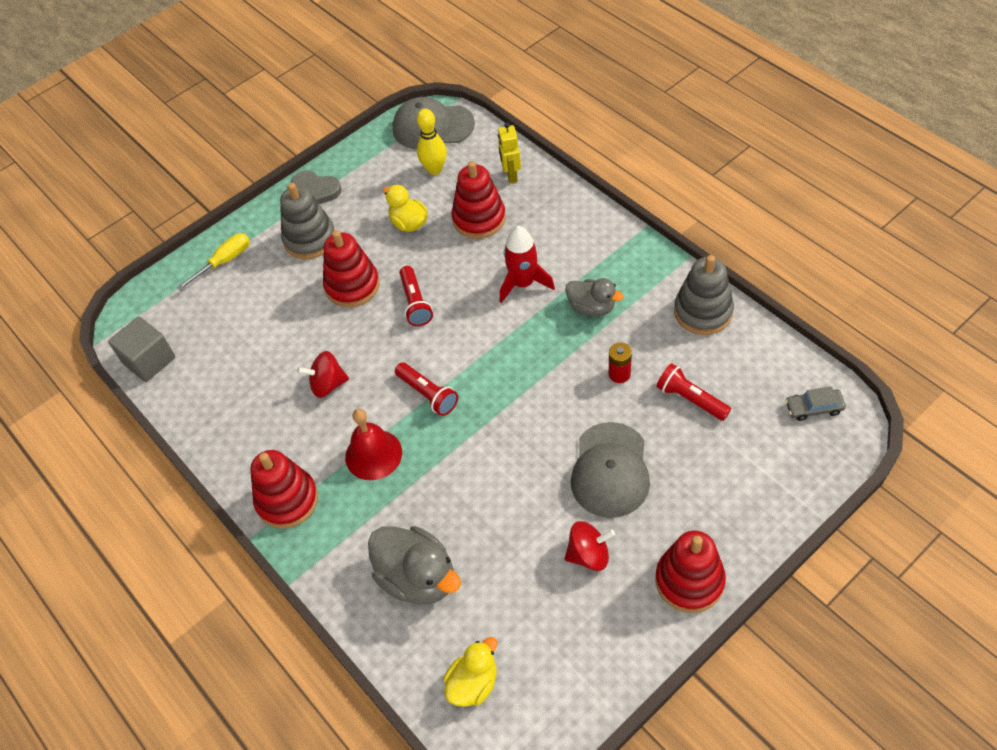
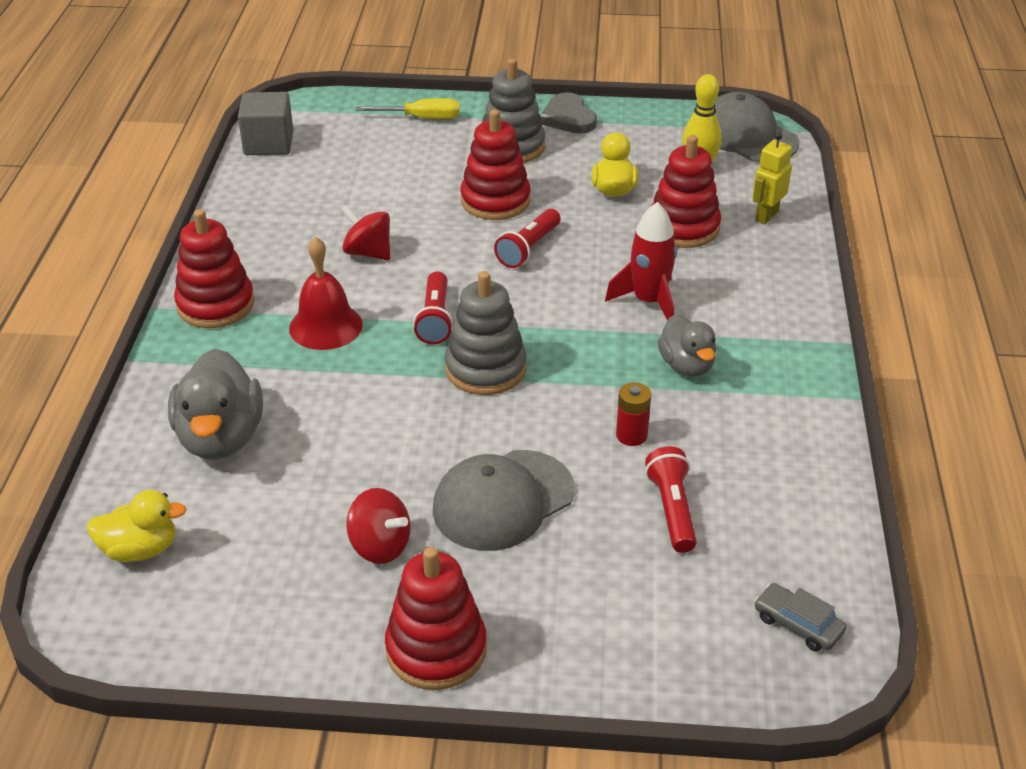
camera: 40 degrees right, 15 degrees down
(703, 312) = (800, 451): grey stacking toy -> grey stacking toy (485, 369)

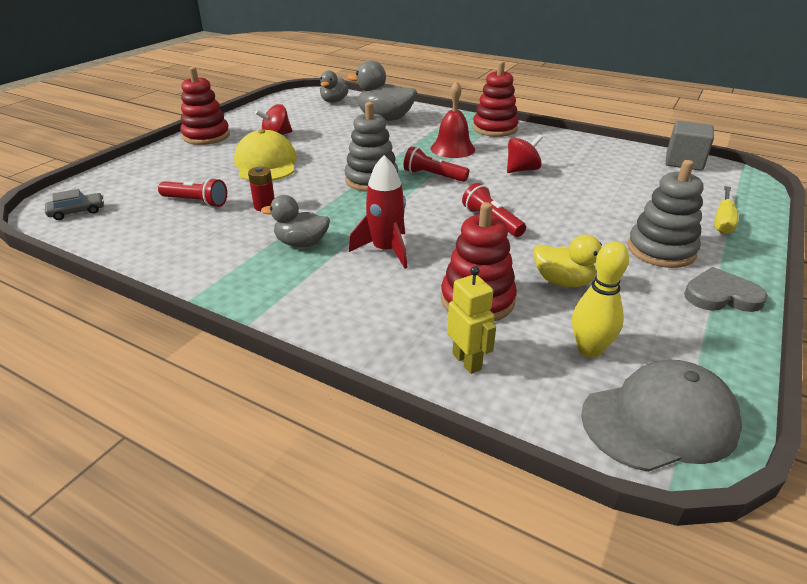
camera: 115 degrees right, 5 degrees down
(140, 549) = (334, 101): yellow duck -> grey duck
(495, 201) = (568, 223): red stacking toy -> none
(503, 500) = (266, 164): grey cap -> yellow cap

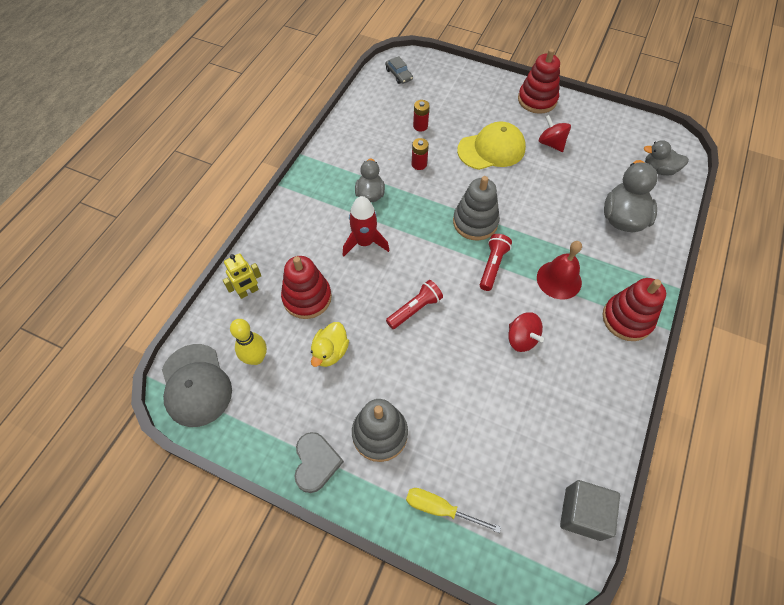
camera: 85 degrees right, 25 degrees up
(196, 202) = (420, 126): red flashlight -> red battery

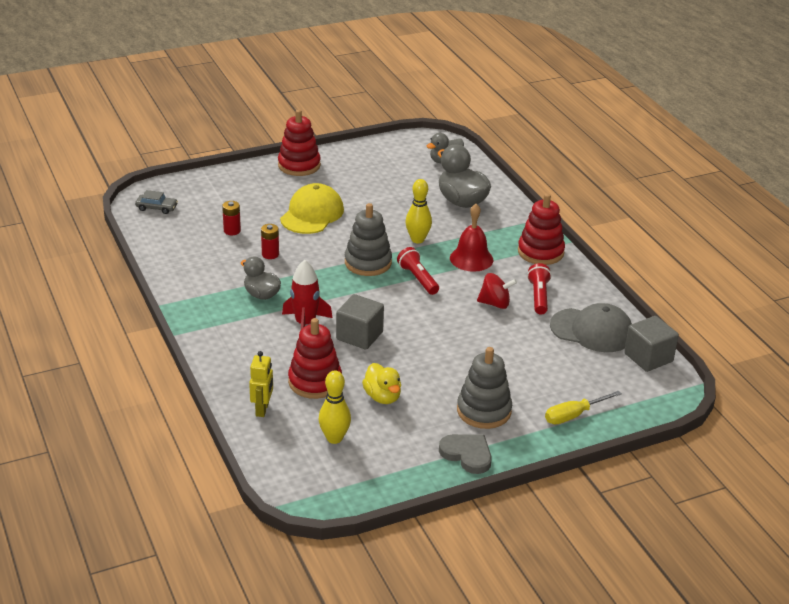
camera: 50 degrees left, 25 degrees down
(196, 385) = (314, 484): grey cap -> grey cap (592, 330)
(385, 283) = (359, 336): none -> grey cube
(415, 309) = (403, 335): red flashlight -> red flashlight (539, 296)
(539, 229) = (417, 239): none -> yellow bowling pin
(551, 143) = (350, 186): red spinning top -> none

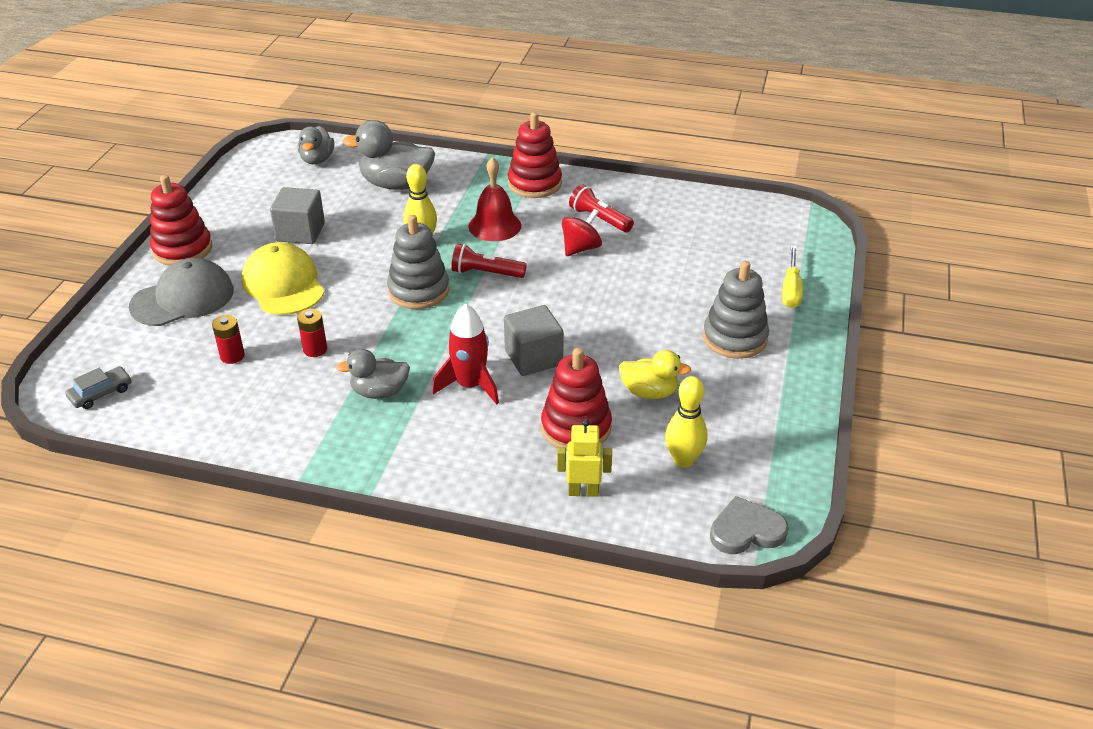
camera: 50 degrees left, 5 degrees up
(262, 409) = (583, 491): yellow robot -> yellow robot turned 45 degrees counterclockwise
(467, 454) = (790, 382): grey heart -> grey heart (746, 530)
(592, 330) = (681, 217): grey cap -> grey cap (183, 298)
(648, 357) = (750, 209): grey cube -> grey cube (300, 232)

